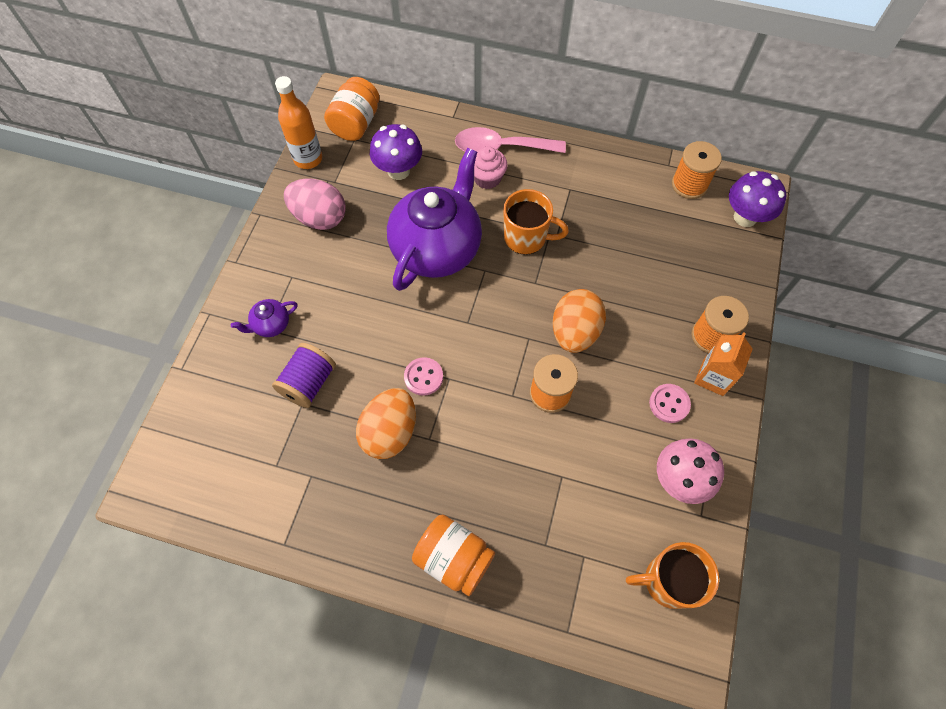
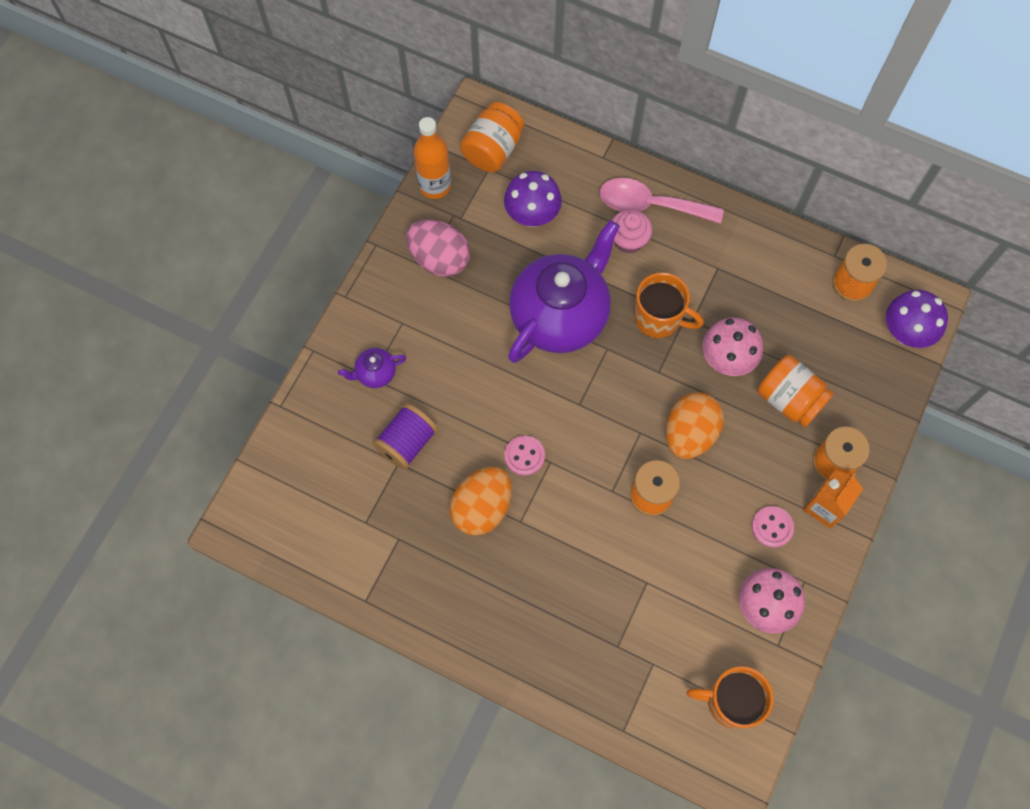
camera: 10 degrees right, 5 degrees up
(454, 558) = (526, 643): orange jar -> orange jar (789, 399)
(594, 263) = (726, 360): none -> pink mushroom

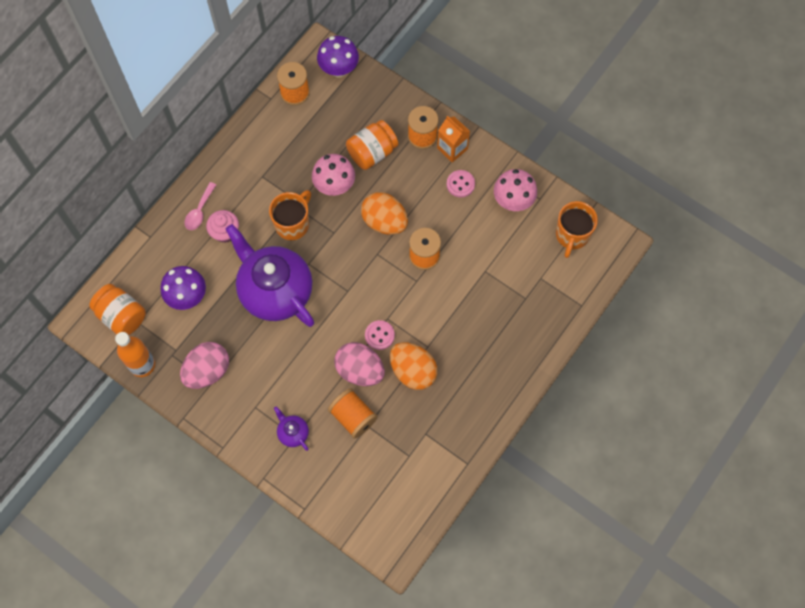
camera: 80 degrees left, 0 degrees up
(375, 373) = (293, 433): purple teapot -> purple teapot turned 150 degrees clockwise
(407, 442) = (353, 417): purple spool -> orange spool
(471, 440) = (360, 370): none -> pink egg
(650, 205) = (199, 211): pink spoon -> pink spoon, size x0.59

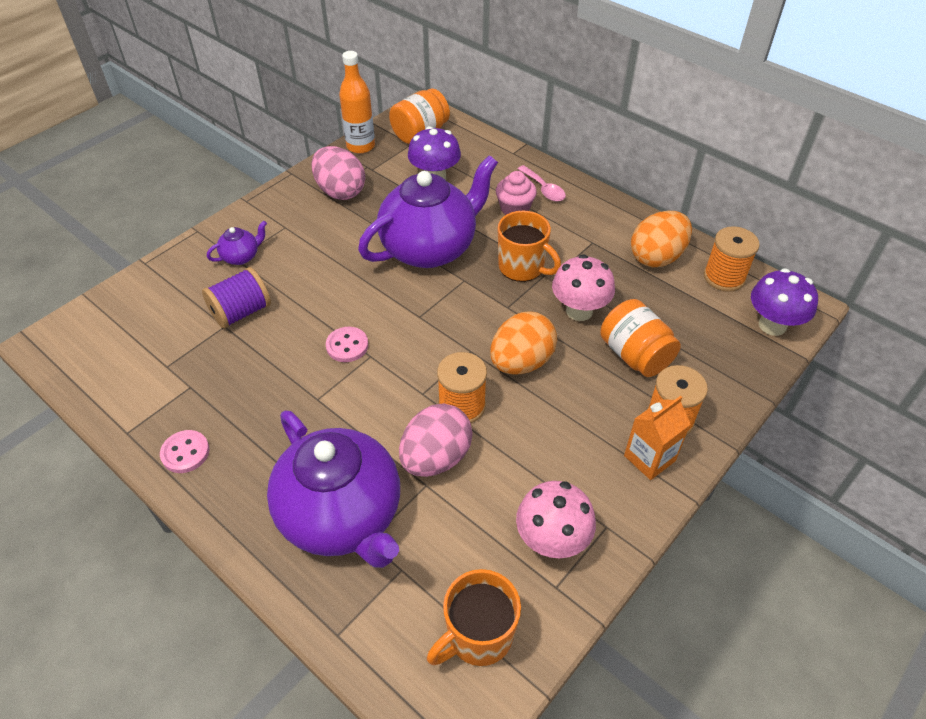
camera: 95 degrees right, 20 degrees down
(199, 211) = (544, 189): pink spoon -> pink spoon turned 150 degrees counterclockwise
(353, 417) = (241, 312): orange spool -> purple spool
(360, 370) = (303, 322): pink egg -> pink egg (436, 458)
(413, 371) = (285, 379): orange egg -> orange egg (656, 257)
(460, 184) = (584, 464): pink button -> pink button (185, 453)
(512, 315) = (342, 516): none -> purple teapot
(572, 235) = (478, 636): orange mug -> orange mug turned 60 degrees counterclockwise

